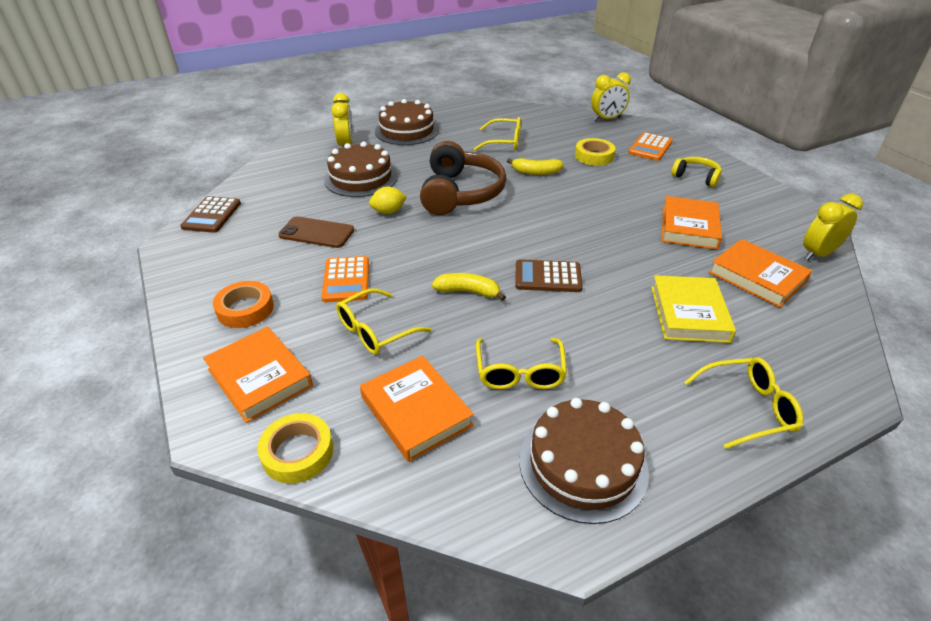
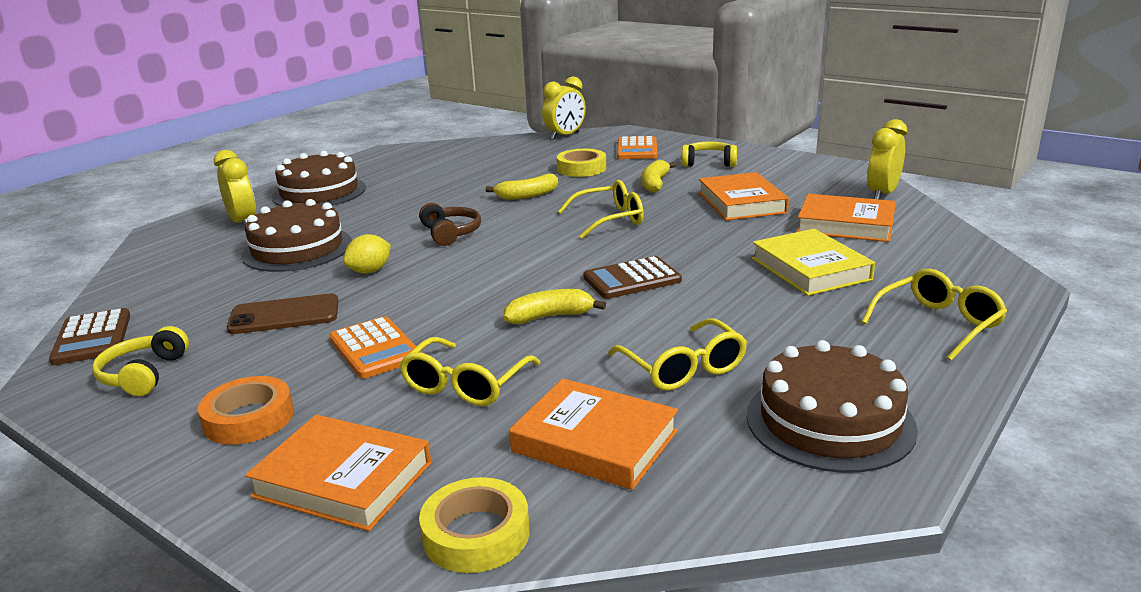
camera: 25 degrees left, 15 degrees down
(218, 253) = (144, 374): none -> yellow headphones
(460, 193) = (450, 233): brown headphones -> brown headphones, size x0.51
(504, 142) = (461, 177): yellow glasses -> yellow glasses (610, 219)
(637, 187) = (655, 183): none -> yellow banana

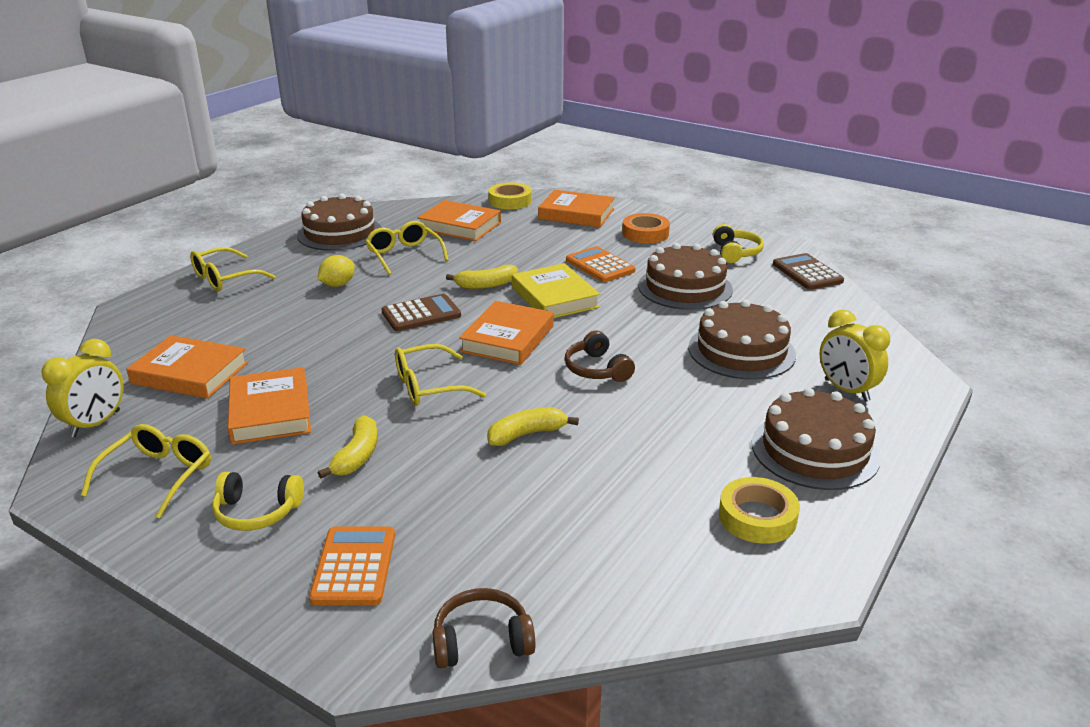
camera: 175 degrees right, 5 degrees up
(284, 315) = (685, 287): brown phone -> brown cake
(370, 271) = (648, 324): yellow lemon -> yellow lemon (338, 285)
(465, 385) = (533, 247): yellow glasses -> yellow glasses (158, 475)
(531, 256) = (507, 339): none -> orange book
(565, 136) = (482, 641): yellow clock -> brown headphones
(581, 168) = (454, 502): yellow tape -> yellow tape (757, 517)
(810, 269) = (271, 322): yellow book -> yellow book (554, 297)

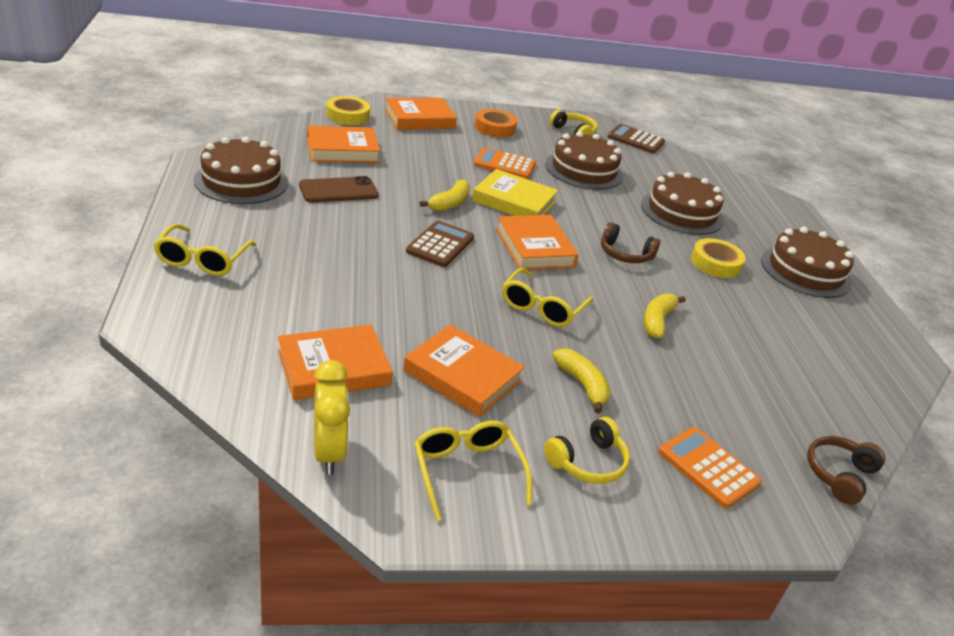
camera: 45 degrees left, 5 degrees up
(338, 285) = (326, 236): yellow lemon -> none
(404, 255) = (338, 190): yellow glasses -> brown phone
(757, 517) = (839, 327): yellow tape -> yellow tape (715, 263)
(846, 390) = (766, 224): yellow clock -> none

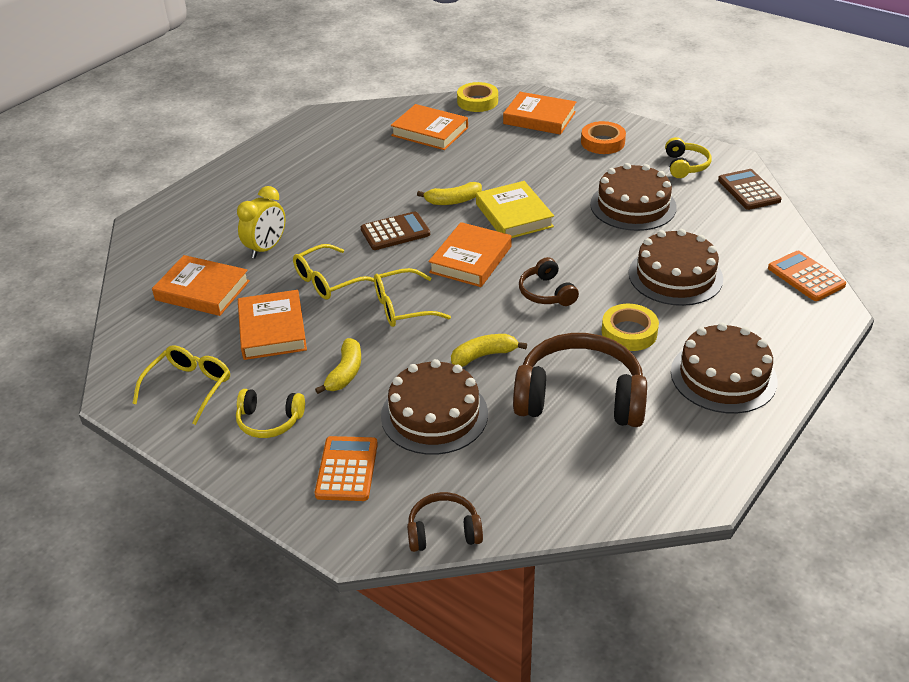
camera: 50 degrees right, 5 degrees up
(202, 260) = (221, 191): yellow glasses -> yellow glasses (327, 281)
(241, 181) = (319, 139): brown cake -> brown cake (434, 414)
(329, 452) = (133, 338): yellow clock -> yellow clock (266, 248)
(338, 190) = (379, 165): brown phone -> none
(504, 164) = (557, 180): orange calculator -> orange calculator (806, 277)
(759, 324) = (580, 397): none -> brown headphones

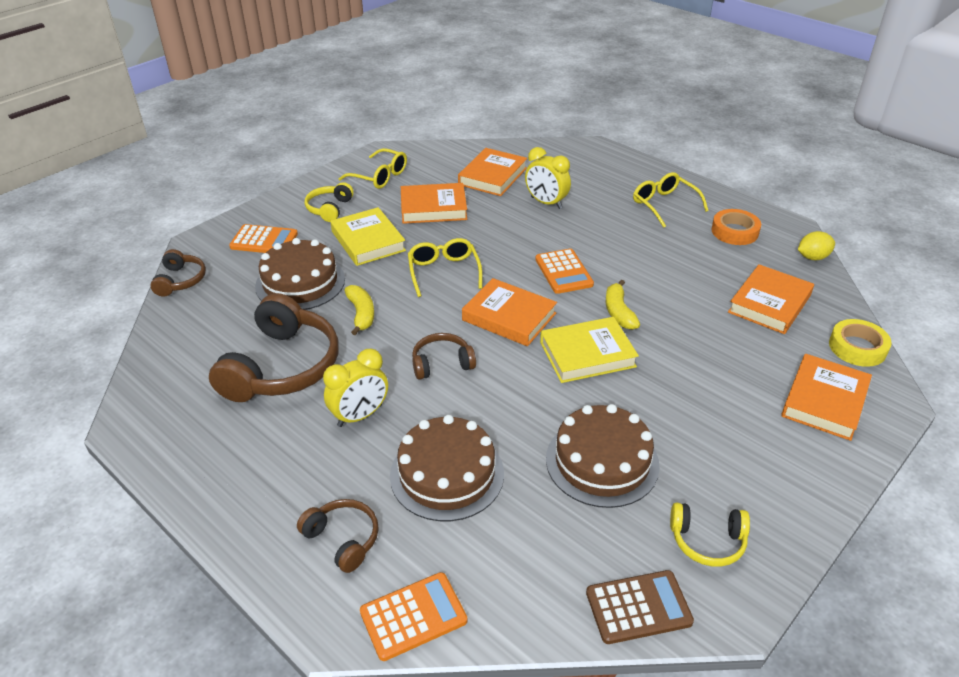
camera: 95 degrees right, 0 degrees up
(327, 281) = (492, 233): yellow glasses -> yellow glasses (664, 204)
(345, 373) = (368, 241): yellow banana -> yellow book
(362, 110) = (812, 257): none -> yellow lemon
(395, 232) = (563, 272): brown calculator -> orange calculator
(602, 142) = (765, 457): orange tape -> orange tape (734, 231)
(629, 332) = (360, 416): yellow tape -> yellow clock
(723, 376) = (265, 478): brown cake -> none
(762, 319) = (342, 539): none -> brown headphones

